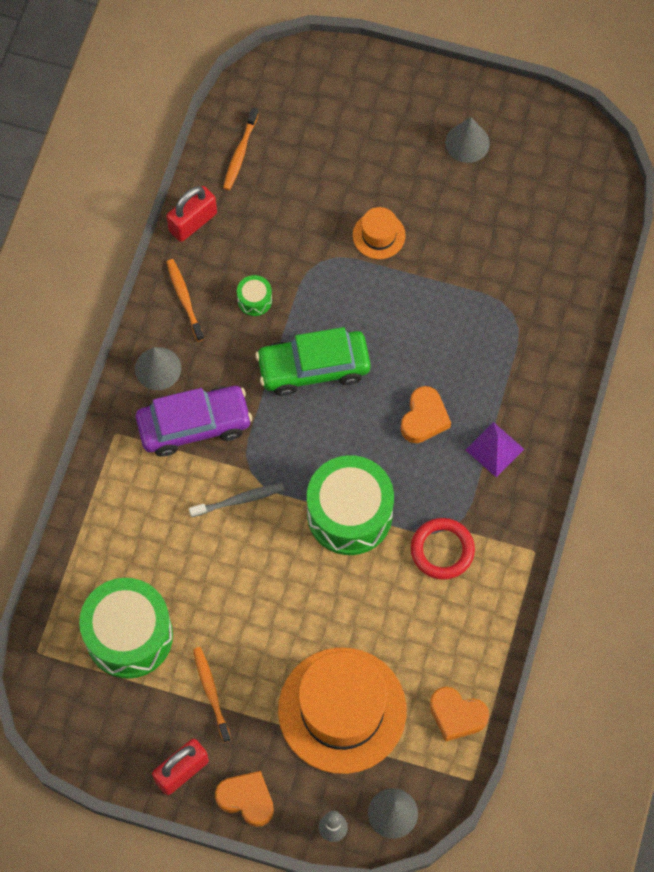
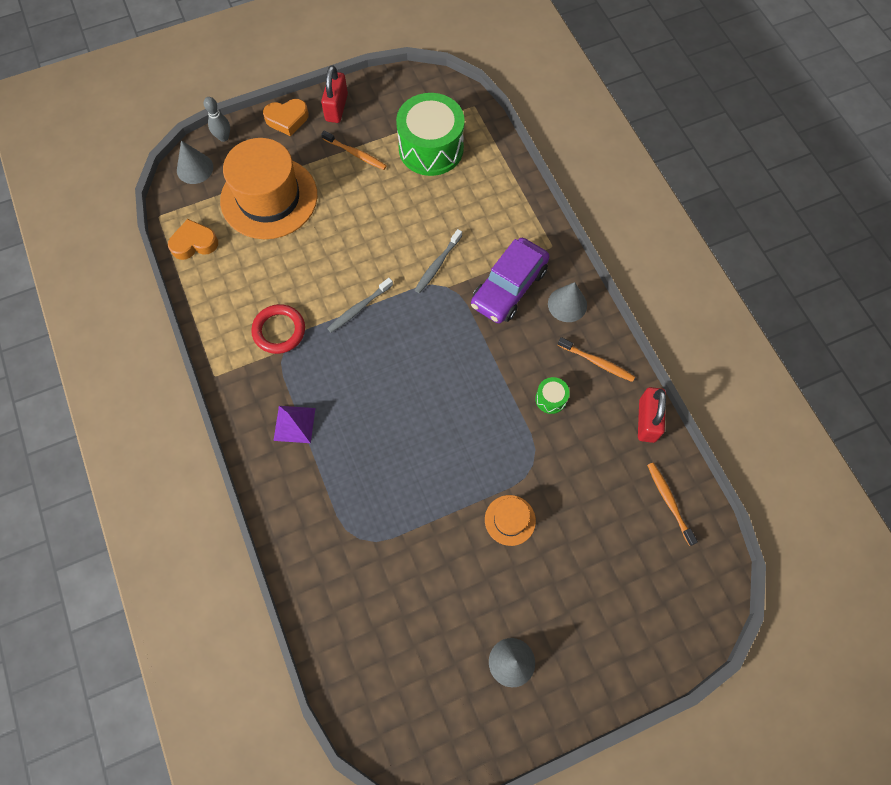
camera: 140 degrees right, 0 degrees up
(313, 368) = (467, 383): green car -> none
(349, 514) = (359, 308): green drum -> grey toothbrush
(424, 418) = (361, 408): orange heart -> none

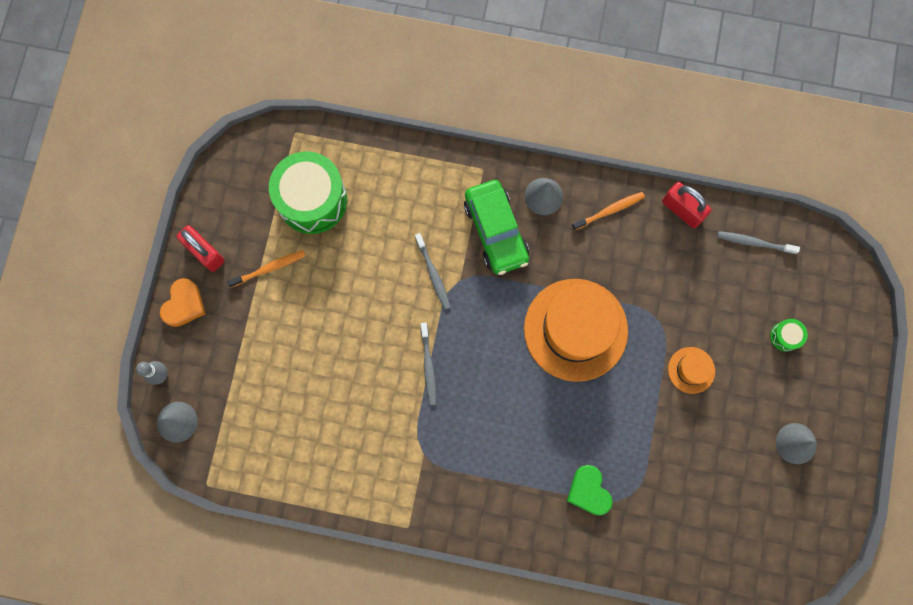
camera: 55 degrees left, 10 degrees up
(194, 243) = (260, 469): orange heart -> none
(269, 198) = (260, 374): orange hat -> orange hat (575, 329)
(279, 331) = (402, 447): red ring -> none
(294, 424) = (498, 486): purple pyramid -> none
(339, 500) = (588, 491): none -> green heart
(509, 287) = (496, 231): purple car -> green car
(550, 399) = (615, 269): green drum -> green drum (785, 336)
(669, 502) = (754, 243): orange toothbrush -> grey toothbrush

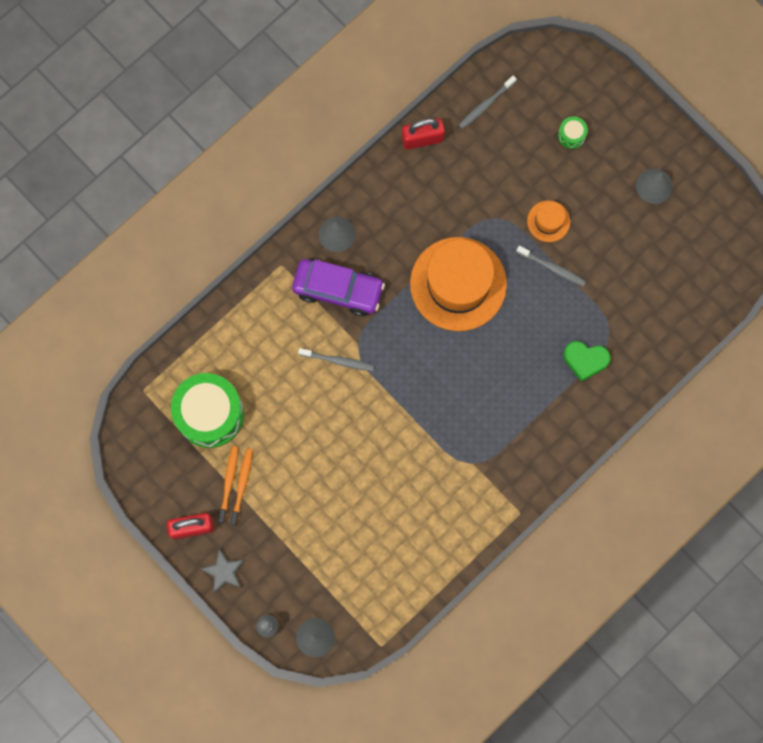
camera: 55 degrees left, 0 degrees up
(184, 305) = (224, 571): orange heart -> grey star
(428, 366) = (408, 414): grey toothbrush -> grey toothbrush (552, 267)
(496, 231) = (338, 289): green car -> purple car
(609, 211) = (384, 193): orange toothbrush -> orange toothbrush (229, 483)

